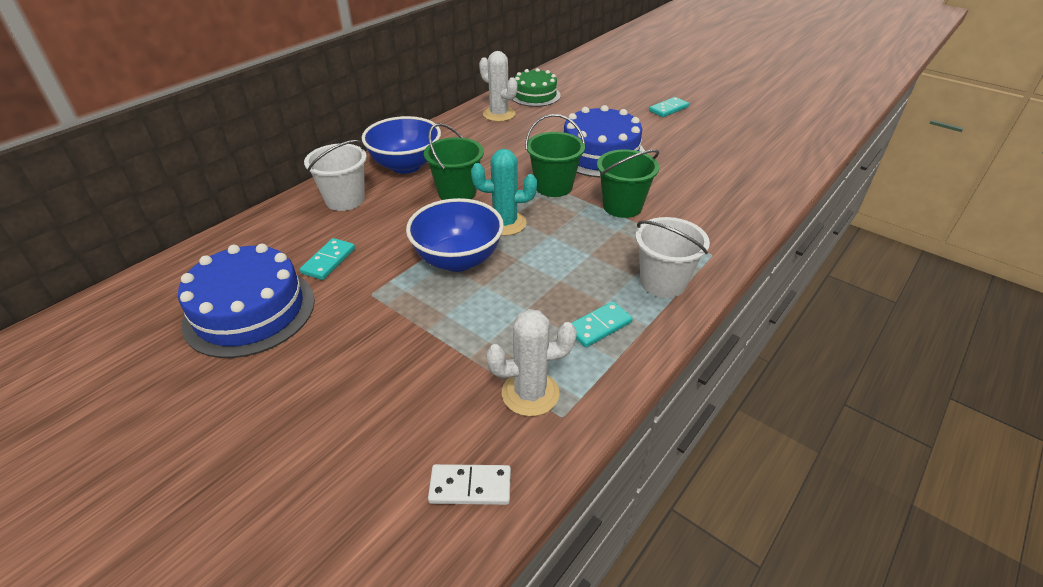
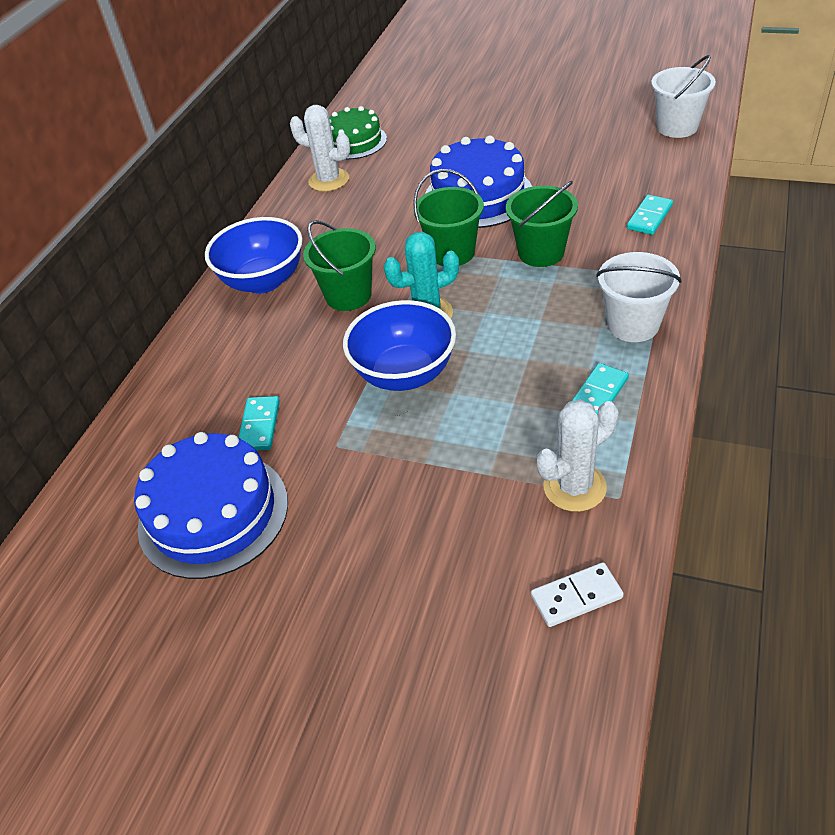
camera: 15 degrees left, 5 degrees up
(345, 200) = (222, 347): white bucket -> white bucket (677, 127)
(668, 109) = (519, 115): turquoise domino -> turquoise domino (649, 217)

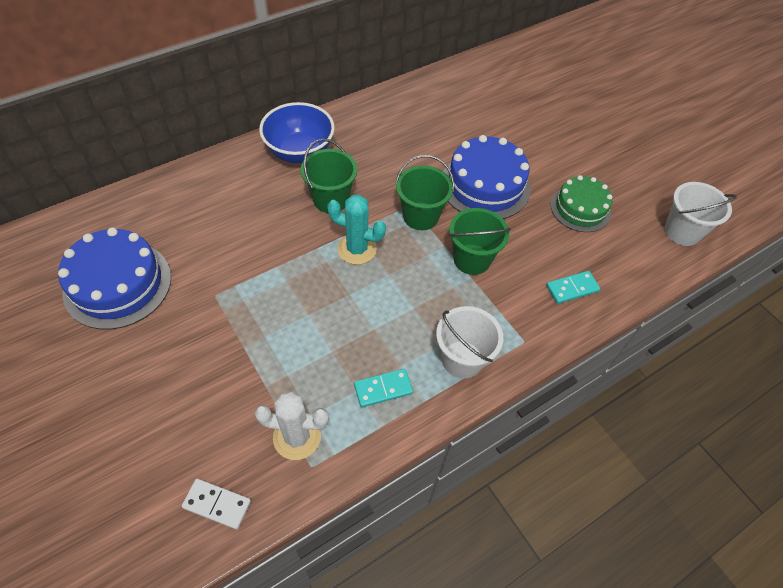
camera: 30 degrees right, 10 degrees up
(260, 426) = (194, 249): turquoise domino -> none
(329, 180) = (413, 105): white cactus -> none
(355, 142) = (460, 87): green cake -> green cake (580, 208)
(404, 374) = (299, 279): blue bowl -> none

